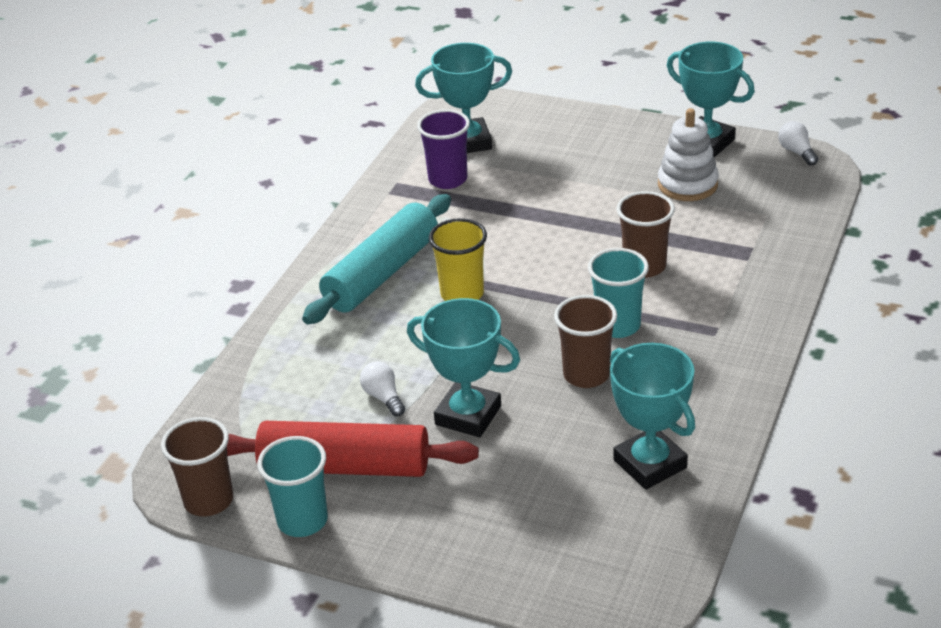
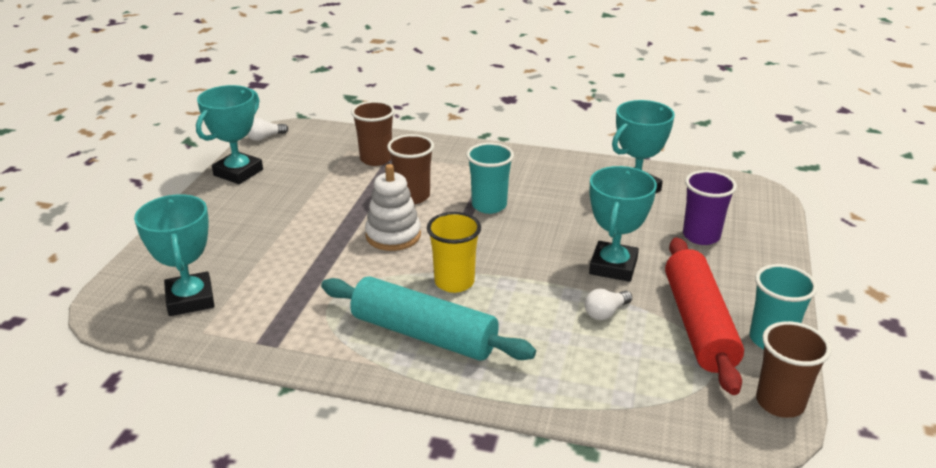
camera: 100 degrees left, 5 degrees down
(448, 179) = (260, 307): purple cup -> purple cup (701, 236)
(586, 375) = (550, 216): brown cup -> brown cup (376, 159)
(687, 184) = (300, 180): white stacking toy -> white stacking toy (393, 235)

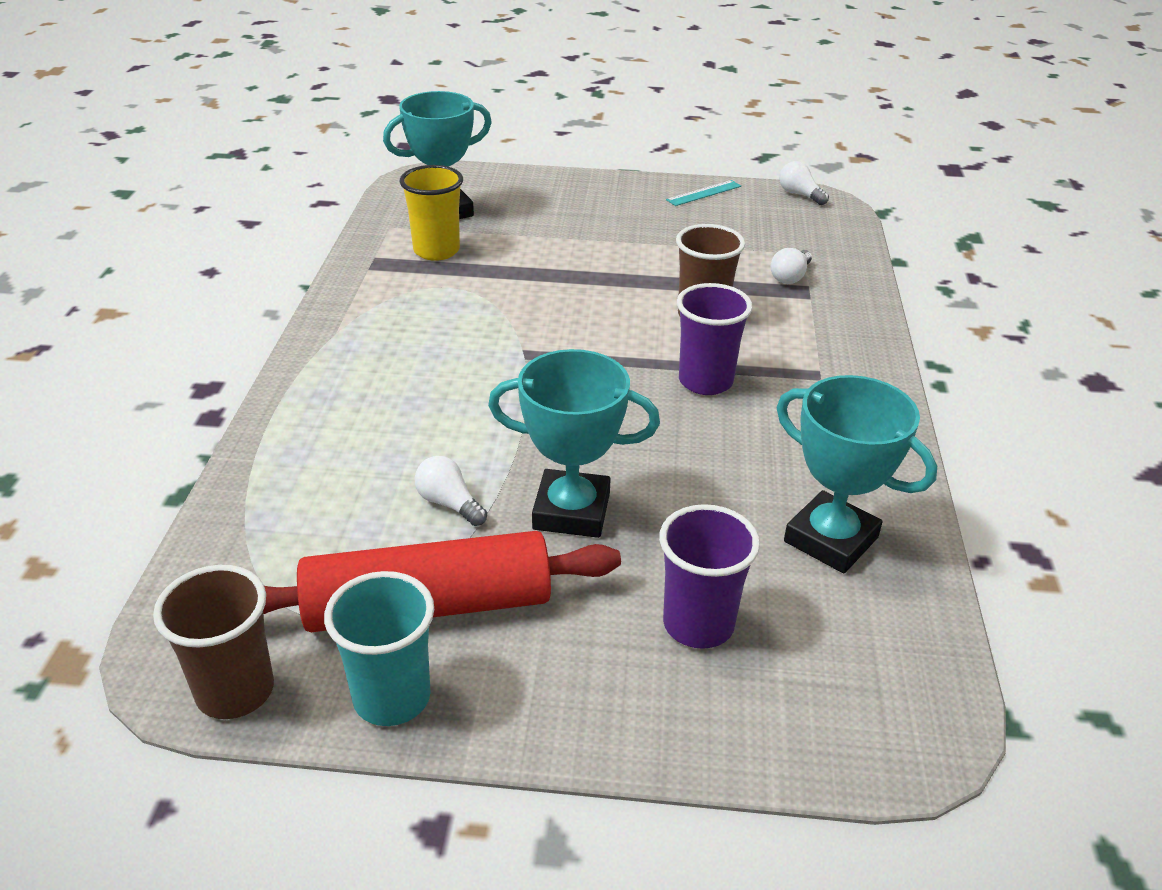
camera: 80 degrees right, 5 degrees up
(238, 172) = (704, 193): turquoise trophy -> turquoise ruler
(376, 159) = (790, 277): brown cup -> white light bulb
(393, 235) = (598, 311): white stacking toy -> none
(424, 334) = (392, 355): turquoise rolling pin -> none
(454, 282) = (502, 367): yellow cup -> yellow cup (436, 251)
(489, 205) = (705, 381): turquoise cup -> purple cup

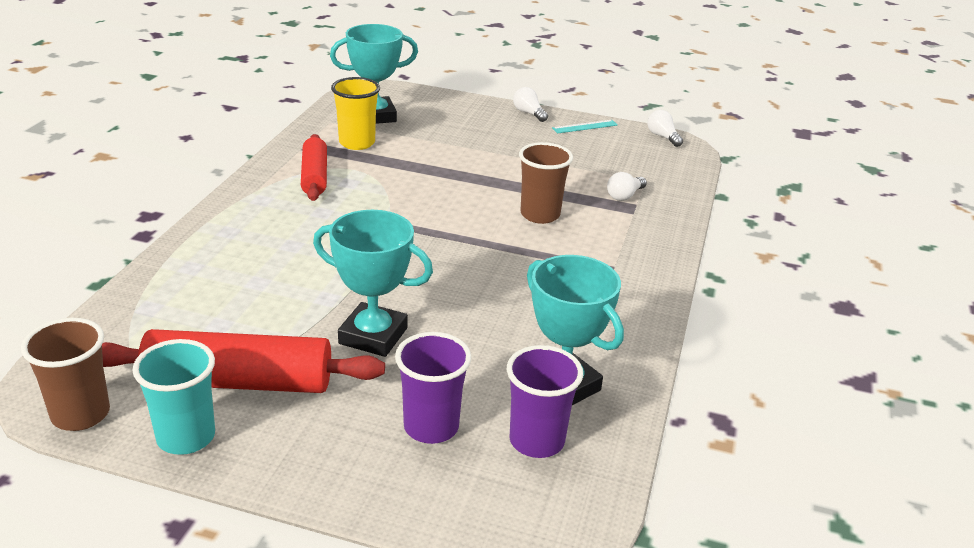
camera: 10 degrees right, 5 degrees down
(402, 303) = (314, 176): none -> red rolling pin
(449, 503) = (285, 317): white light bulb -> white light bulb (529, 113)
(705, 381) = (519, 261): purple cup -> purple cup (536, 441)

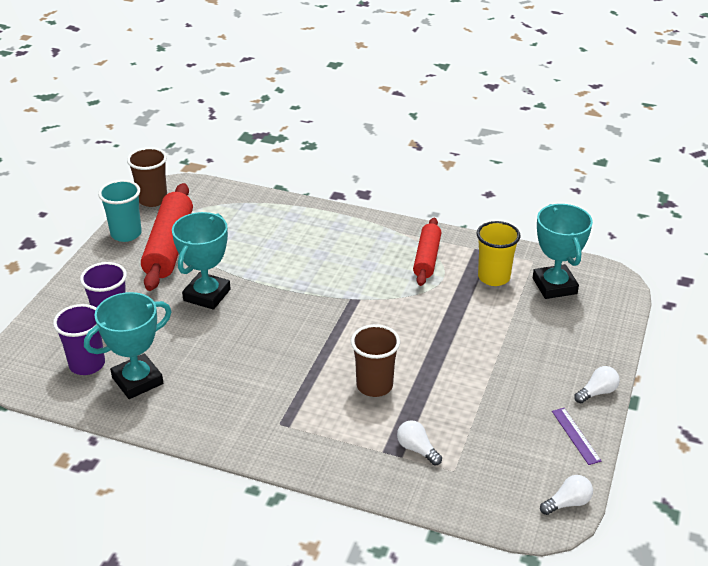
camera: 95 degrees right, 5 degrees up
(314, 176) = (427, 258): red rolling pin -> red rolling pin turned 75 degrees counterclockwise
(585, 126) = (576, 435): turquoise ruler -> purple ruler

